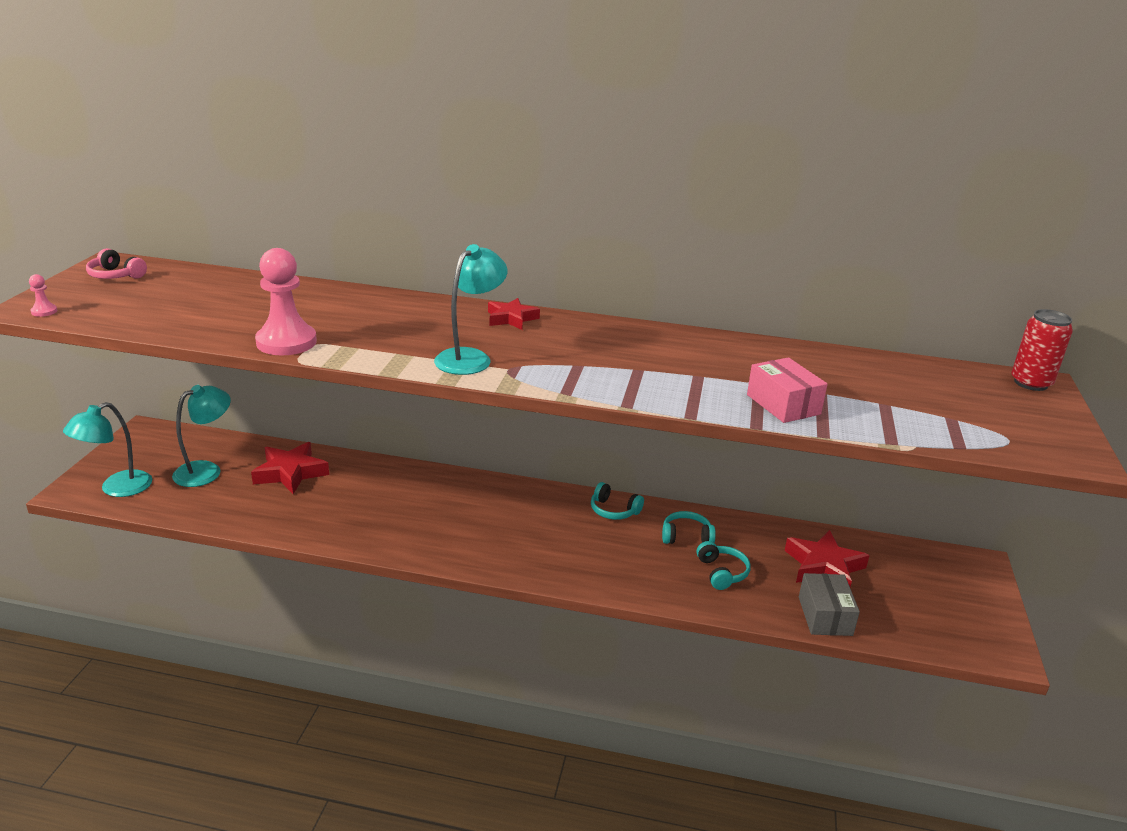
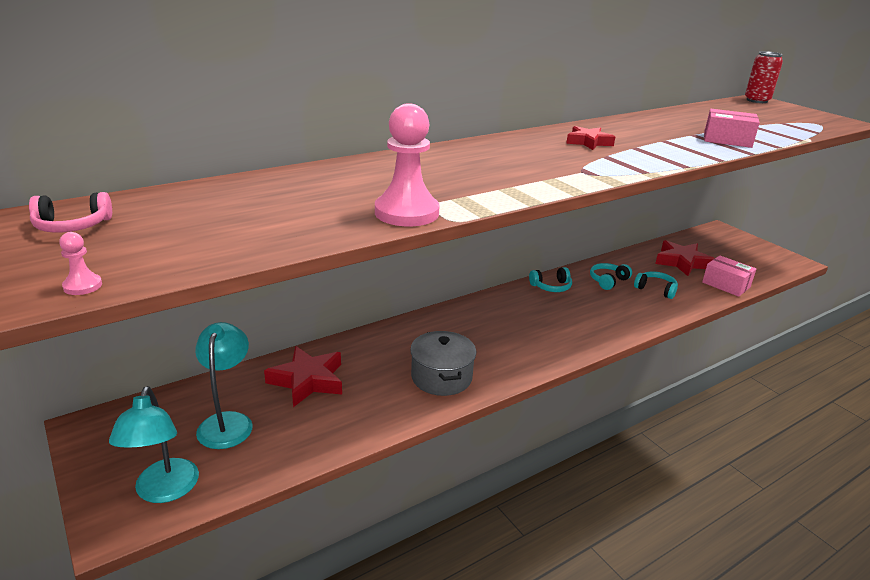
camera: 45 degrees left, 0 degrees up
(374, 524) = (441, 377): none -> grey pot
(470, 357) = (545, 174): turquoise lamp -> none
(511, 318) = (496, 145): red star -> red star (588, 142)
(825, 616) = (726, 285): grey box -> pink box

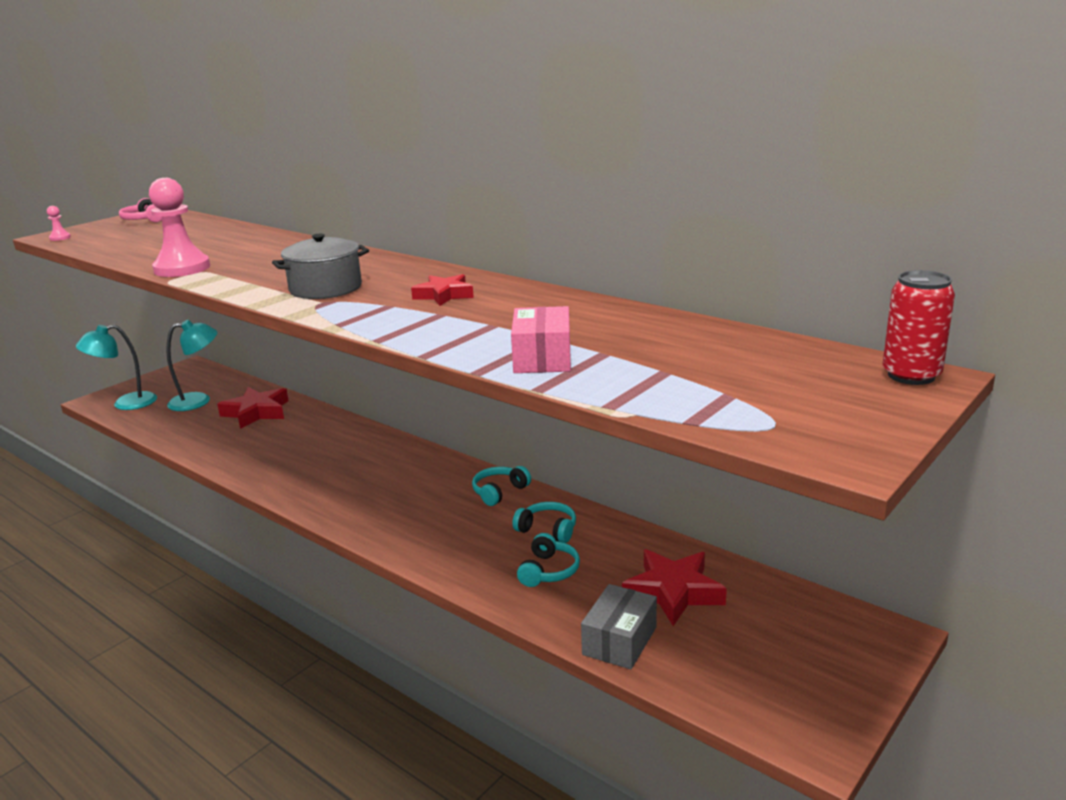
camera: 75 degrees right, 5 degrees down
(441, 377) = (275, 462): grey pot -> grey pot (325, 288)
(551, 287) = (499, 492): turquoise headphones -> turquoise headphones turned 75 degrees clockwise
(726, 285) = (619, 641): pink box -> grey box

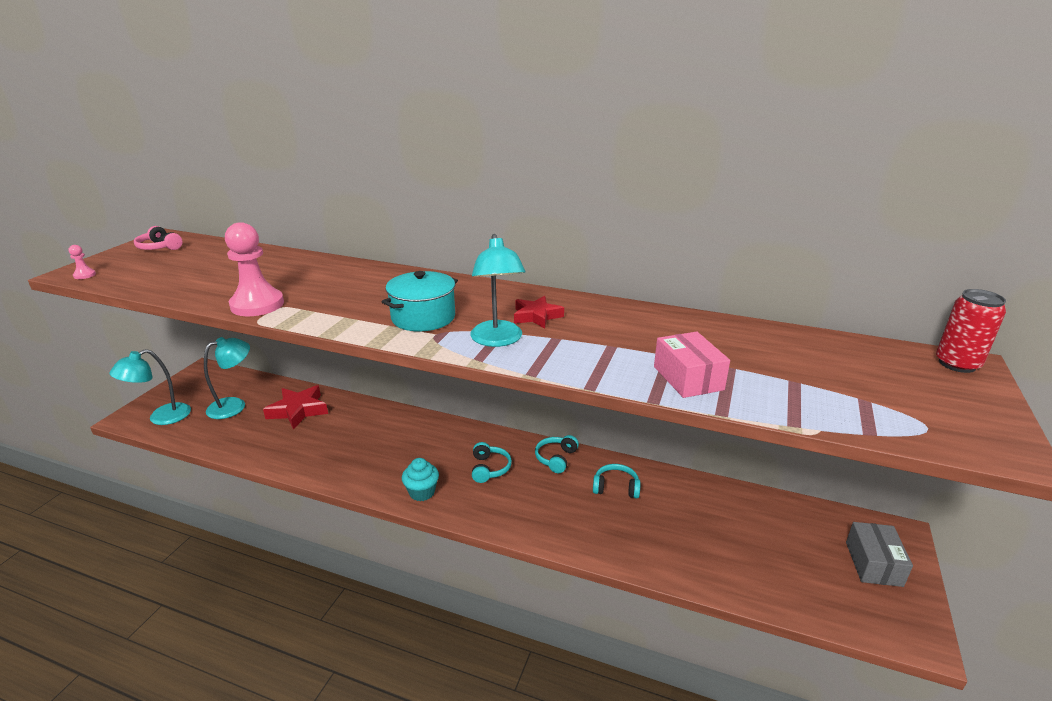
camera: 20 degrees left, 5 degrees up
(325, 288) = (423, 317): grey pot -> turquoise pot
(328, 502) = (422, 492): none -> turquoise cupcake
(378, 311) = (497, 340): none -> turquoise lamp
(548, 571) = (641, 526): turquoise headphones -> turquoise headphones (489, 468)
(619, 641) = (734, 580): grey box -> grey box (873, 563)
(673, 592) = (741, 527): red star -> none

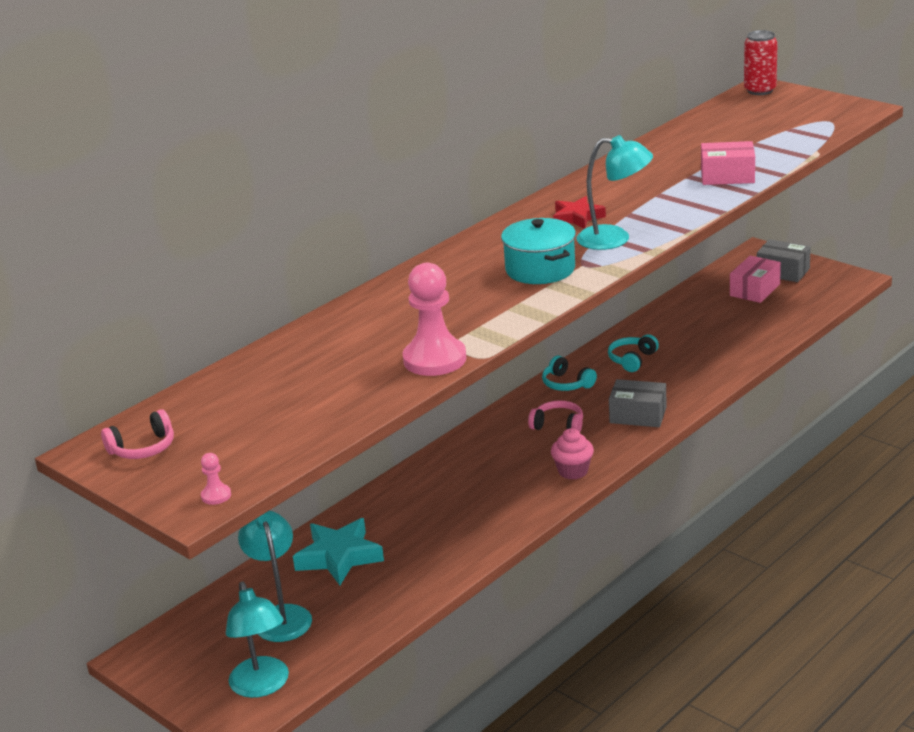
camera: 65 degrees left, 0 degrees up
(298, 410) = (339, 557): red star -> turquoise star
(422, 492) = (573, 471): turquoise cupcake -> pink cupcake
(489, 468) = (558, 425): turquoise headphones -> pink headphones
(522, 512) = (638, 415): none -> grey box
(811, 547) = (754, 290): none -> pink box

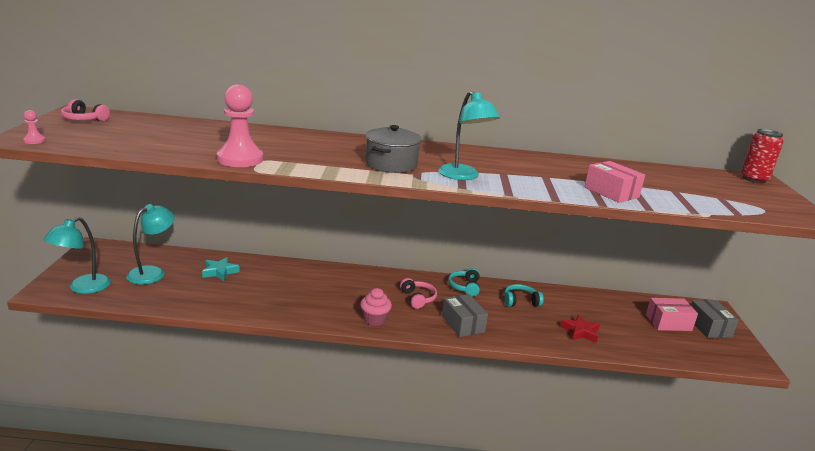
camera: 45 degrees right, 5 degrees down
(339, 557) = (220, 272): turquoise star -> turquoise star, size x0.65
(540, 269) = (391, 164): turquoise pot -> grey pot
(577, 217) = (475, 161): red star -> red star (580, 332)

